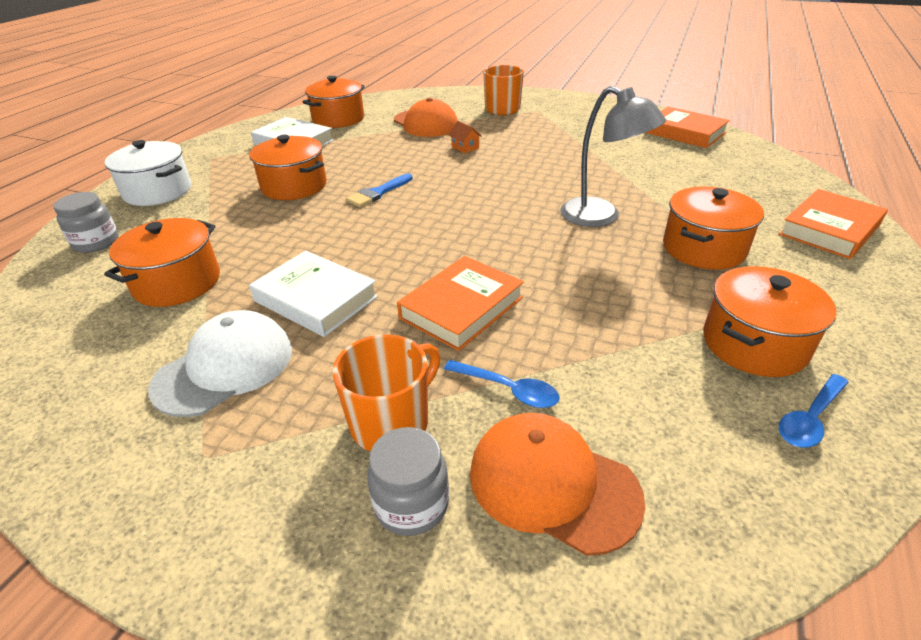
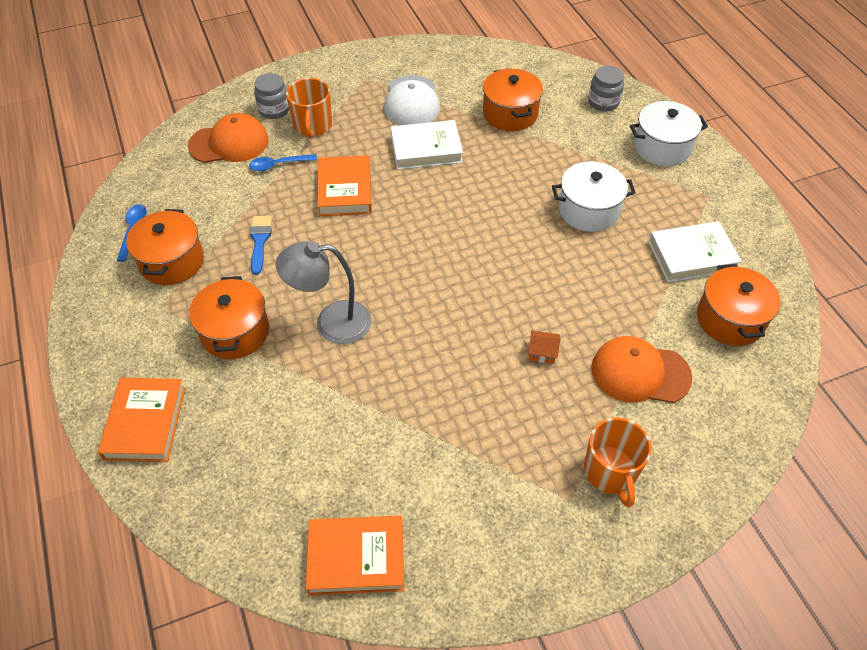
camera: 135 degrees right, 15 degrees up
(294, 186) = (588, 210): orange pot -> white pot
(378, 193) = (520, 243): blue brush -> blue brush (260, 241)

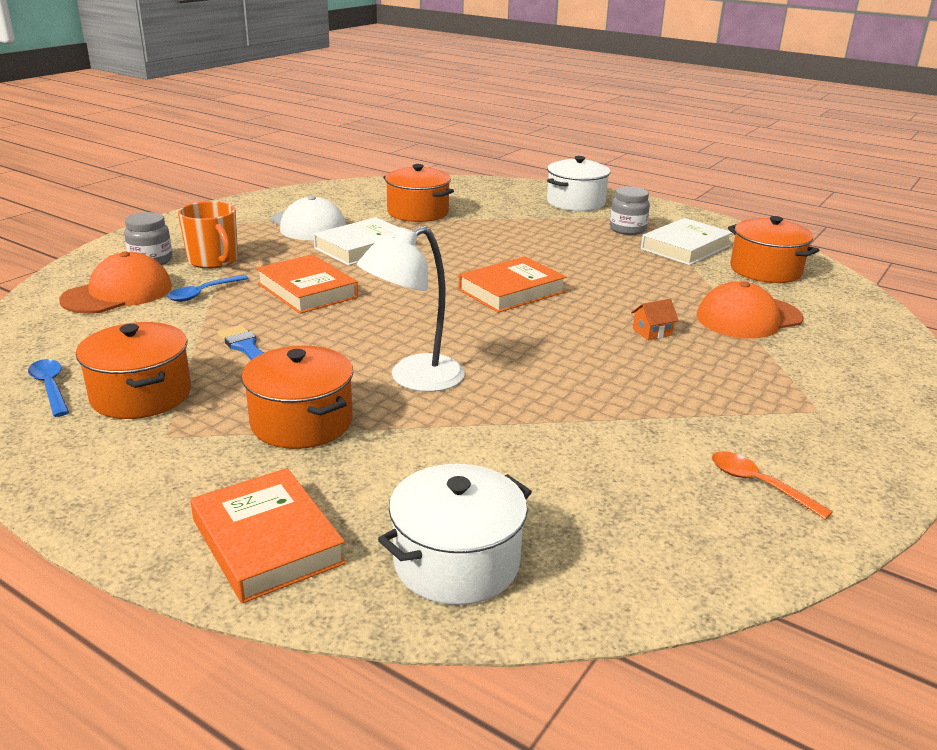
camera: 35 degrees left, 25 degrees down
(331, 323) = (414, 379): grey lamp -> white lamp
(356, 558) = (692, 540): orange book -> orange book (511, 291)
(447, 540) = (759, 484): none -> orange spoon
(588, 210) = (566, 245): white pot -> white pot (456, 562)
(603, 102) = (492, 191): grey jar -> grey jar (627, 229)
(610, 472) = (820, 381): orange mug -> none

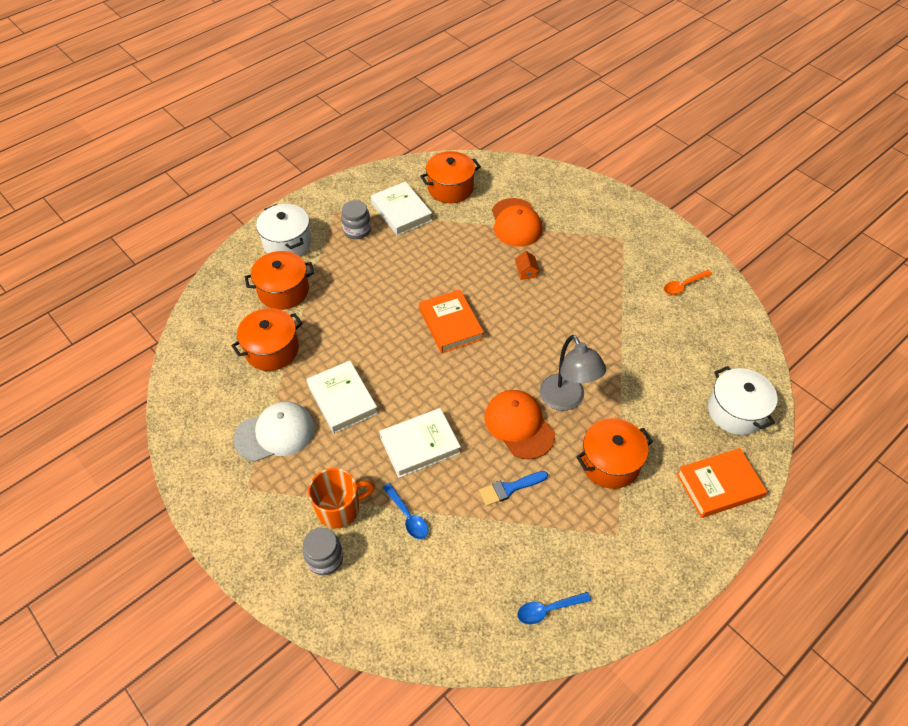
camera: 75 degrees left, 25 degrees up
(118, 293) = (392, 580): orange cap -> orange cap (519, 425)
(141, 395) = (566, 551): orange pot -> orange pot (283, 291)
(307, 290) = (420, 445): orange book -> white book
(414, 379) = (566, 400): white lamp -> grey lamp

